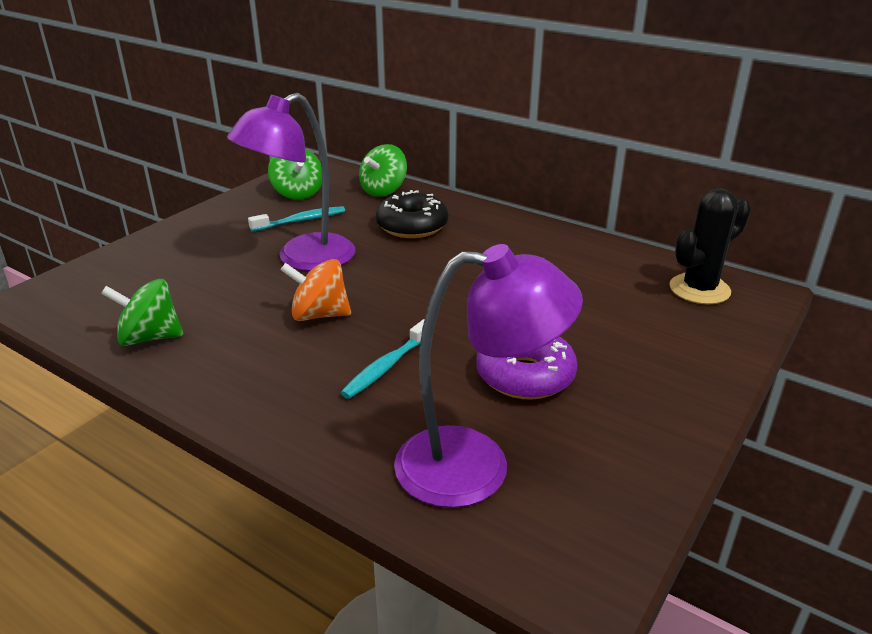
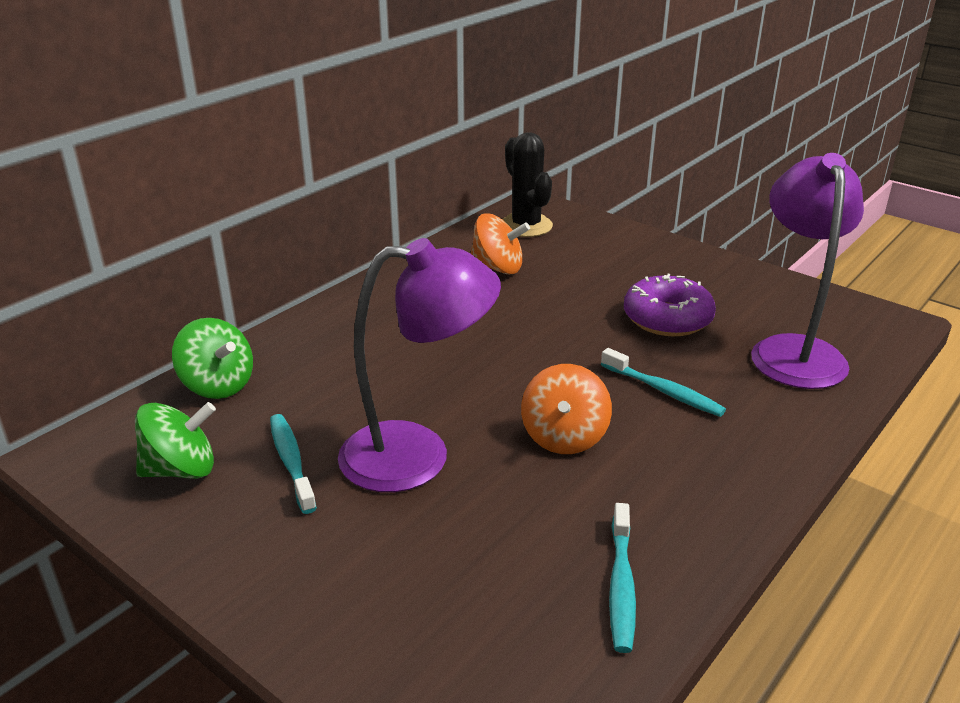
camera: 85 degrees left, 0 degrees up
(150, 337) = (621, 585): green spinning top -> turquoise toothbrush
(303, 259) = (418, 455): purple lamp -> purple lamp turned 60 degrees counterclockwise
(412, 226) = (346, 365): black donut -> none
(593, 277) = (497, 268): none -> orange spinning top

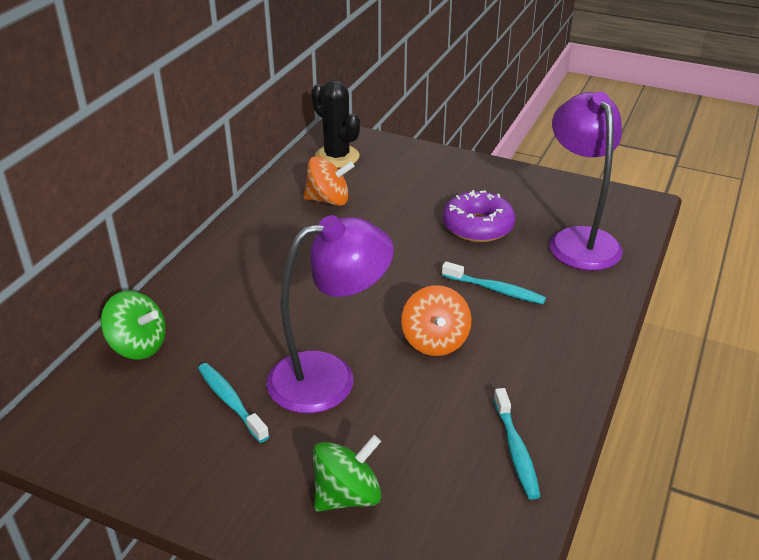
camera: 15 degrees left, 5 degrees up
(181, 470) = (142, 425): green spinning top -> green spinning top (347, 495)

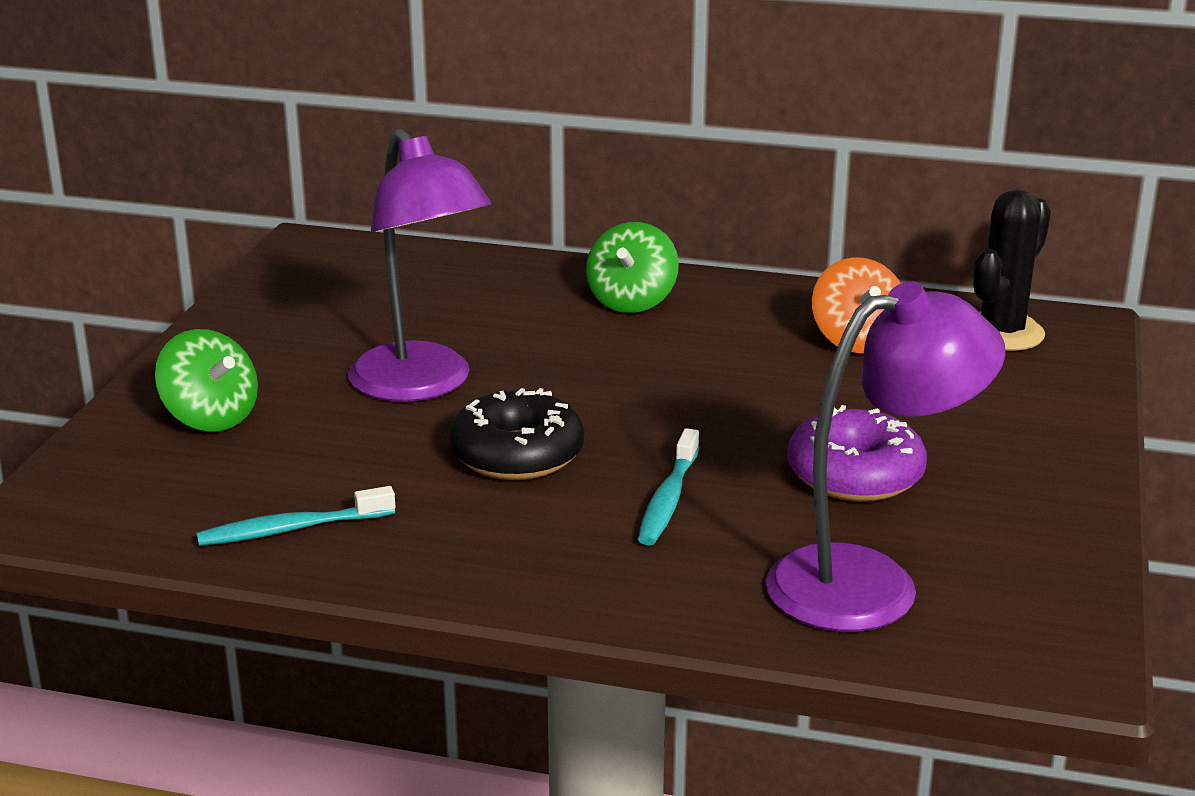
camera: 80 degrees right, 10 degrees down
(138, 346) = (457, 267): green spinning top -> green spinning top (632, 301)
(230, 401) = (365, 331): turquoise toothbrush -> none
(435, 341) = (517, 454): orange spinning top -> black donut

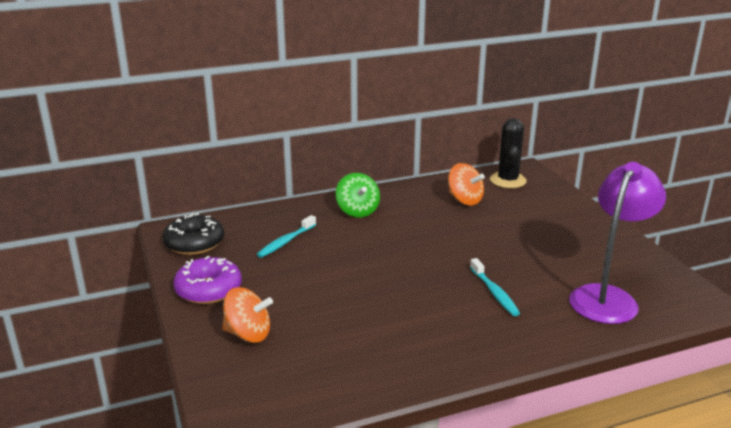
camera: 35 degrees left, 0 degrees up
(210, 418) = (248, 334): green spinning top -> orange spinning top
(291, 529) = (366, 373): turquoise toothbrush -> turquoise toothbrush (286, 242)
(421, 385) = (324, 280): purple lamp -> none
(517, 454) = (410, 297): black donut -> black donut (194, 243)
(855, 475) = (542, 255): purple donut -> purple donut (208, 289)

